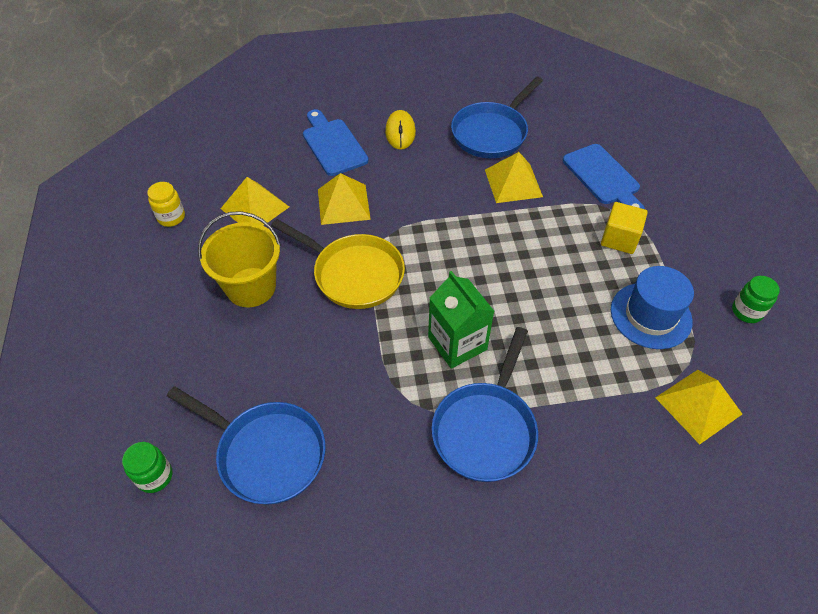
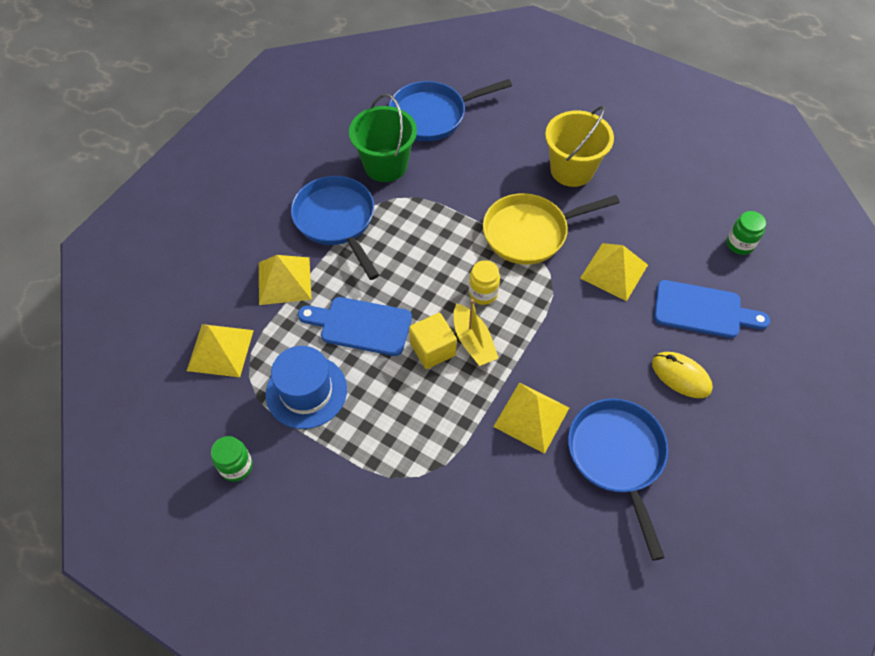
camera: 130 degrees right, 5 degrees up
(155, 476) = (466, 67): green jar -> green jar (740, 244)
(171, 217) = (689, 160): yellow jar -> yellow jar (483, 293)
(255, 207) = (659, 213): yellow pyramid -> yellow pyramid (284, 280)
(377, 443) = (385, 165): none -> green bucket
(457, 343) = (410, 251): green carton -> none
(494, 246) = (473, 341): none -> yellow boat
(603, 177) = (470, 504): blue cutting board -> blue cutting board (361, 325)
(619, 239) = (391, 443): yellow cube -> yellow cube (433, 349)

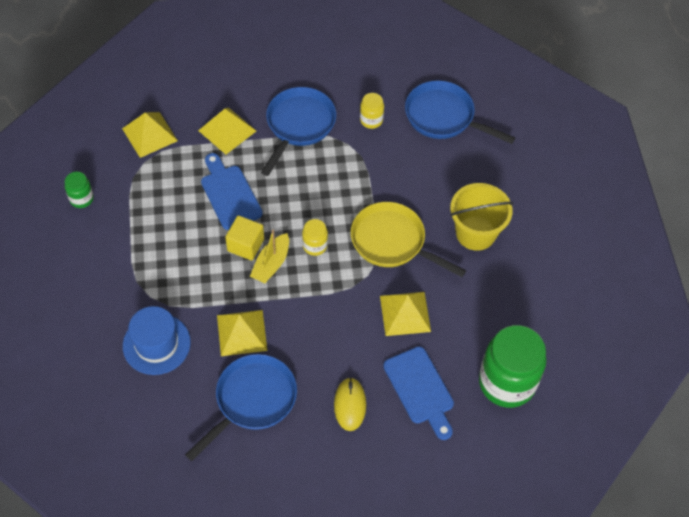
camera: 50 degrees right, 0 degrees up
(306, 391) = (158, 198): blue hat -> blue hat (156, 344)
(385, 165) = (371, 120): green bucket -> yellow jar
(740, 244) = (507, 382): green jar -> green jar, size x2.18

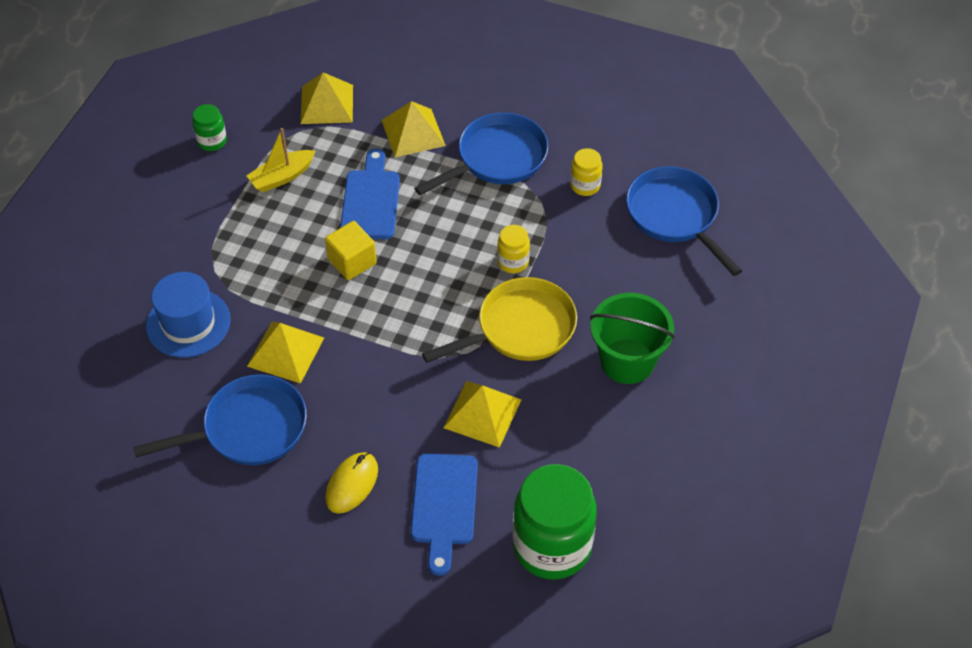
camera: 30 degrees right, 5 degrees down
(271, 264) = (367, 293): yellow boat -> yellow boat (282, 177)
(315, 246) = (428, 295): yellow jar -> yellow jar (513, 262)
(392, 242) = (520, 328): yellow pan -> yellow pan turned 90 degrees clockwise
(475, 233) = (627, 361): yellow bucket -> green bucket

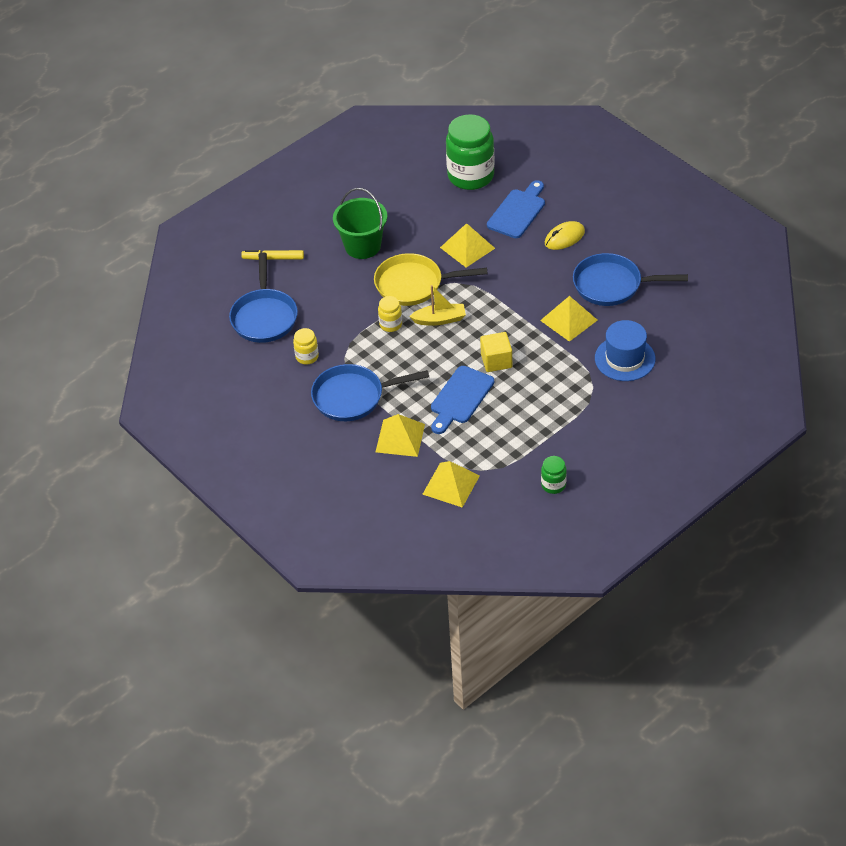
camera: 150 degrees left, 5 degrees down
(282, 177) = (514, 437): yellow boat -> yellow boat (439, 319)
(729, 298) = (273, 258): none -> yellow marker

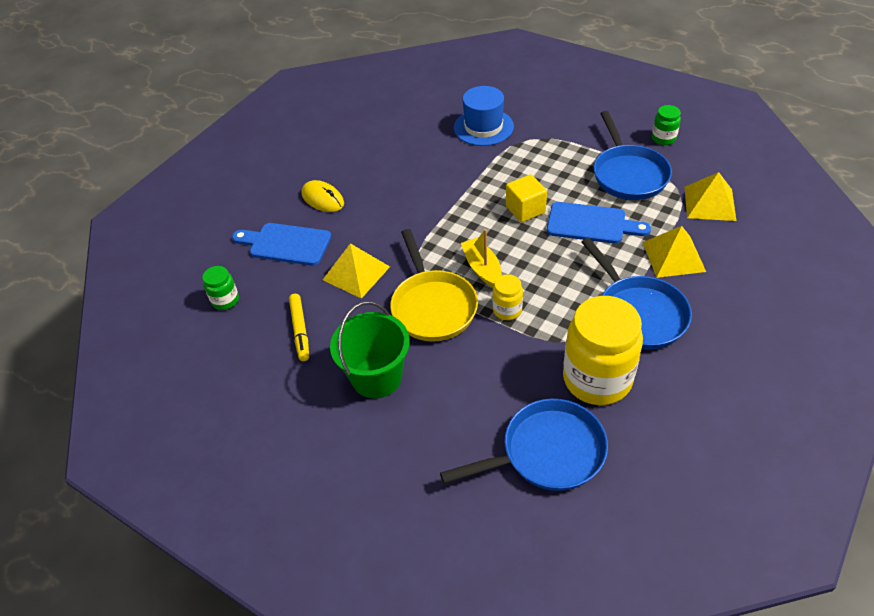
camera: 105 degrees left, 0 degrees up
(273, 258) = (427, 480): yellow marker -> yellow marker (300, 330)
(307, 357) = (597, 379): yellow jar -> yellow jar, size x2.18
(471, 176) = (225, 300): green jar -> green jar, size x0.46
(568, 320) = (446, 171): yellow pyramid -> none
(612, 285) = (386, 153): blue pan -> blue pan (628, 174)

